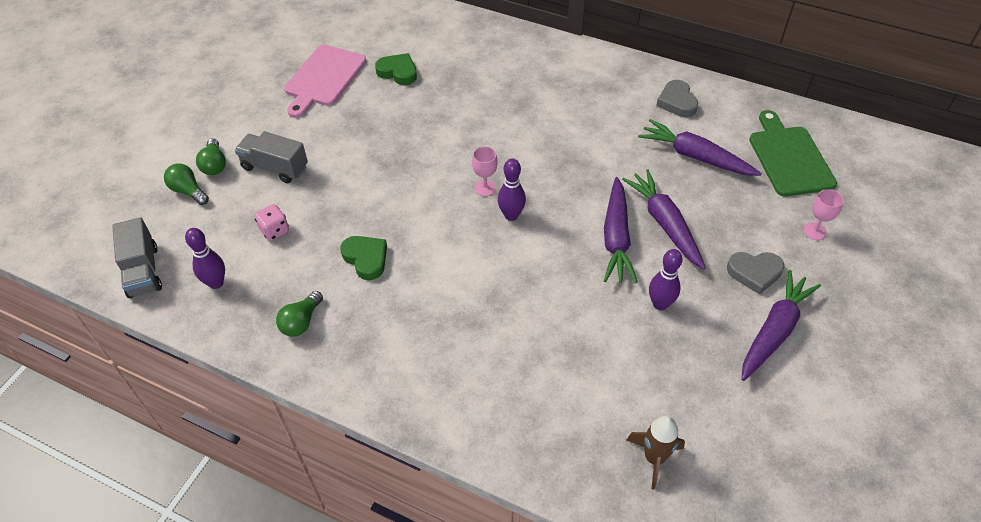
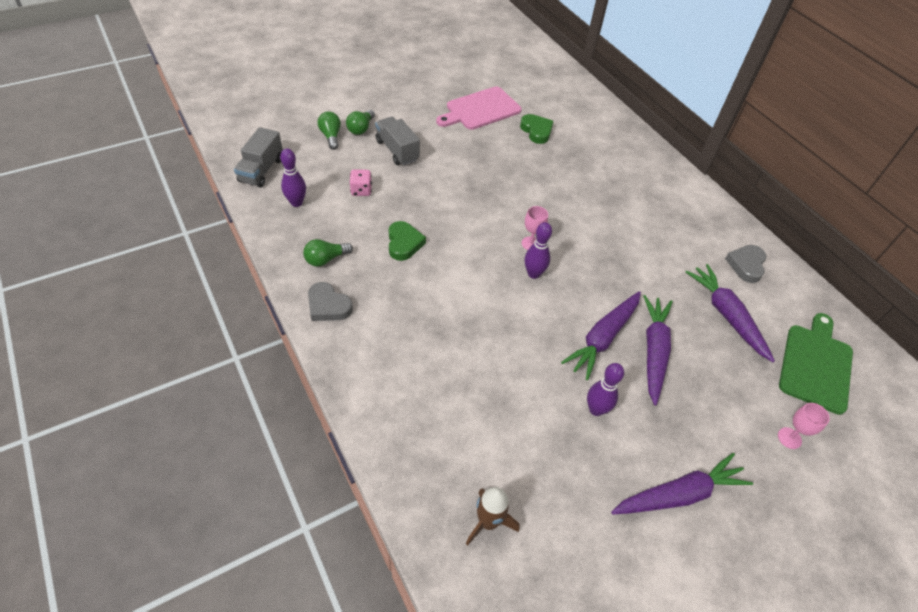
camera: 30 degrees right, 0 degrees up
(754, 273) = (701, 437): grey heart -> grey heart (328, 306)

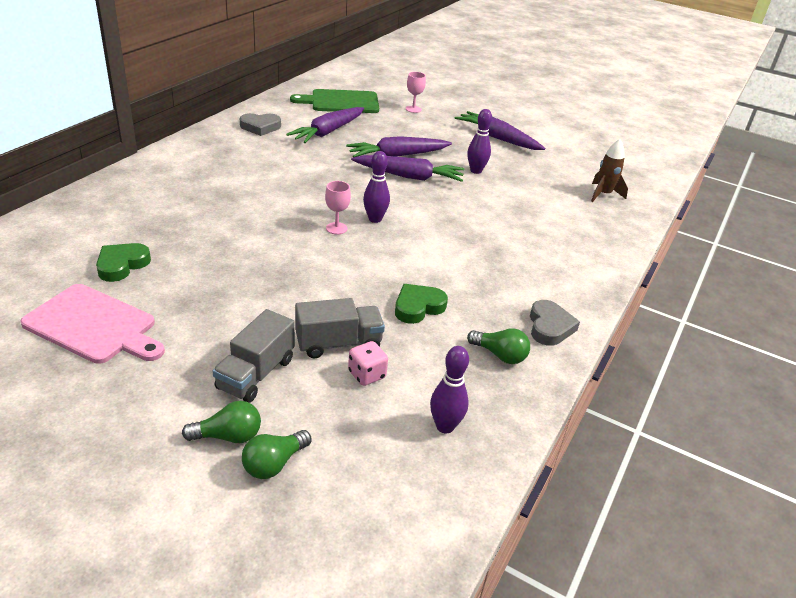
camera: 120 degrees left, 15 degrees down
(261, 170) = (420, 506): grey truck -> grey truck (338, 343)

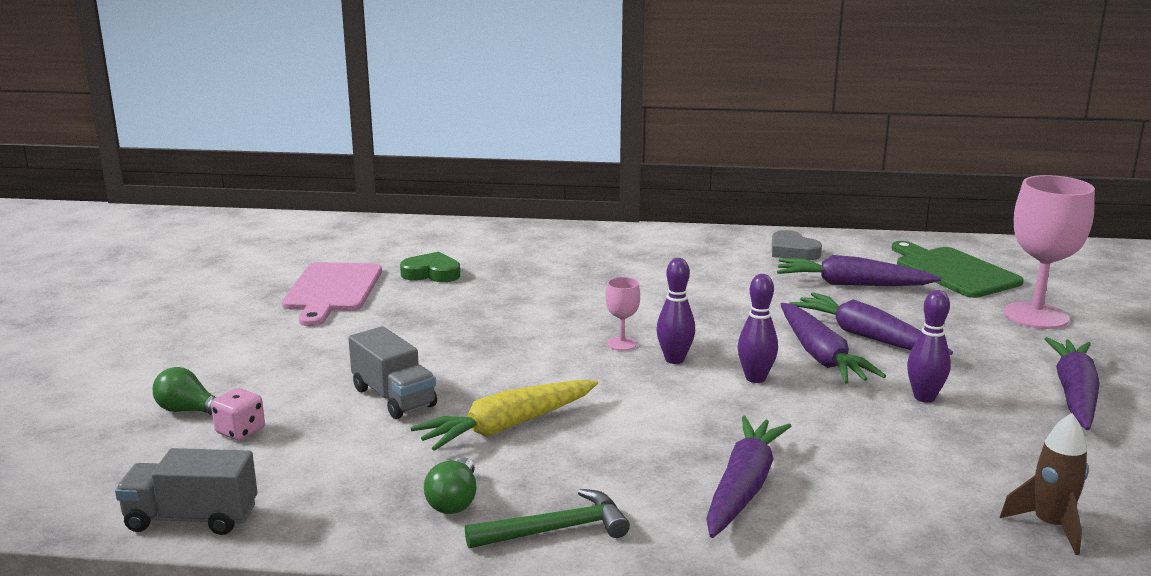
camera: 70 degrees right, 15 degrees down
(228, 436) = (217, 382): green light bulb -> none
(256, 374) = (313, 370): grey truck -> grey truck (192, 518)
(367, 375) = (351, 424): pink dice -> pink dice (240, 431)
(413, 109) = (1036, 316): pink goblet -> pink goblet, size x2.18
(418, 307) = (507, 427): green heart -> yellow carrot
(445, 426) = (291, 488): purple bowling pin -> purple bowling pin (755, 378)
(535, 253) = (743, 487): none -> purple carrot
(549, 327) = (555, 530): grey heart -> green hammer

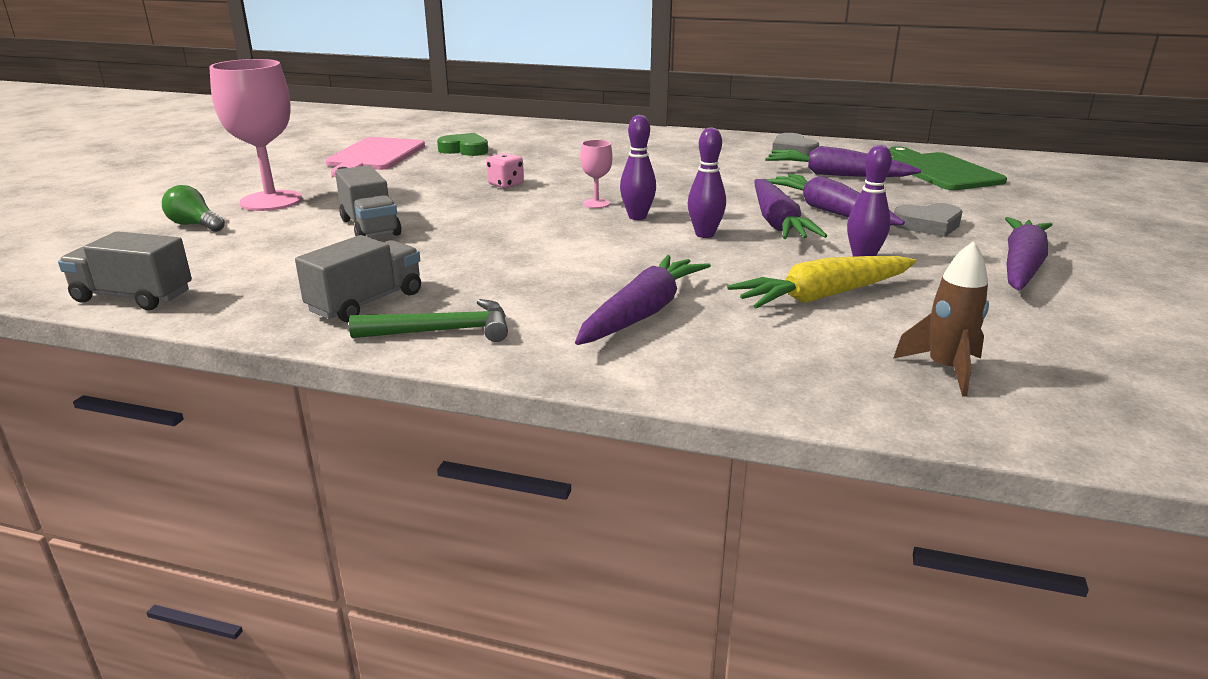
camera: 10 degrees right, 5 degrees up
(240, 431) = (224, 241): pink dice -> pink dice (506, 185)
(454, 501) = (366, 302): green light bulb -> grey truck
(507, 427) = (453, 253): yellow carrot -> yellow carrot (823, 296)
(969, 347) = (928, 225): none -> grey heart
(1036, 316) = (1008, 206): pink goblet -> pink goblet (271, 201)

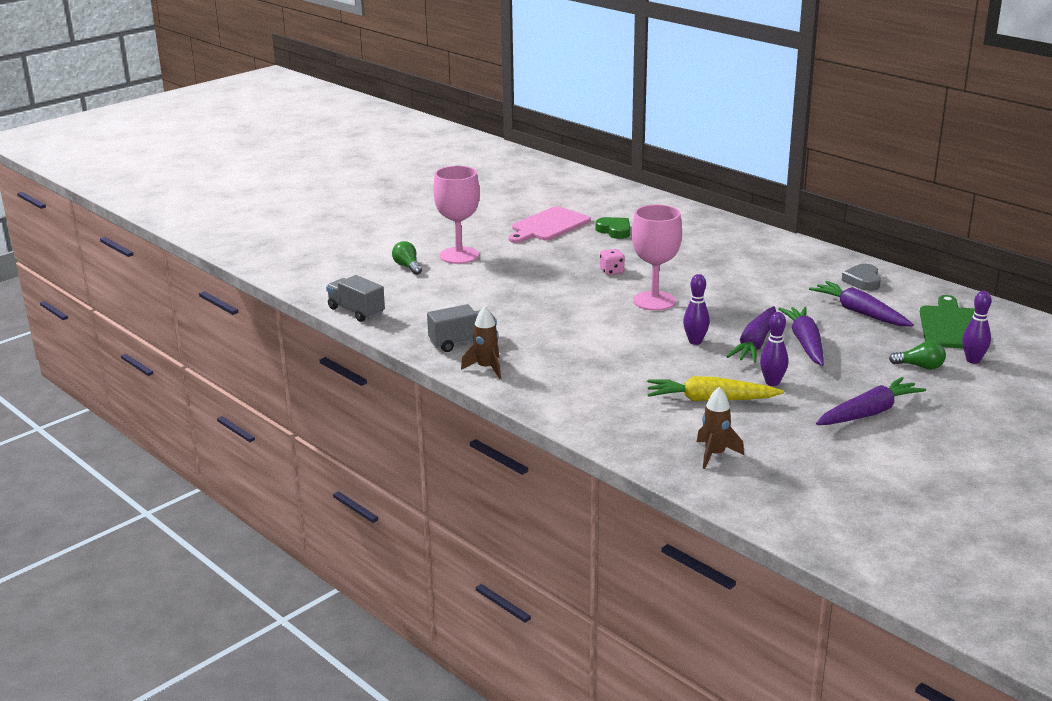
camera: 30 degrees right, 0 degrees up
(370, 227) = (501, 290): grey truck -> none
(441, 331) = (486, 368): green hammer -> brown rocket
(596, 203) = (654, 301): pink goblet -> pink goblet, size x2.18
(637, 217) = (668, 318): purple bowling pin -> purple bowling pin (973, 360)
(642, 313) = (596, 384): purple carrot -> none
(928, 225) = (858, 369): grey heart -> none
(980, 210) = (920, 366): none -> green light bulb

